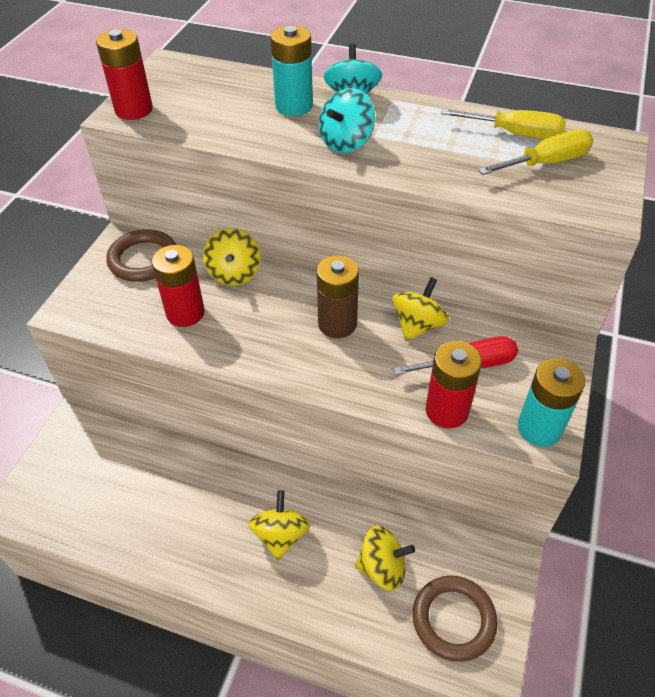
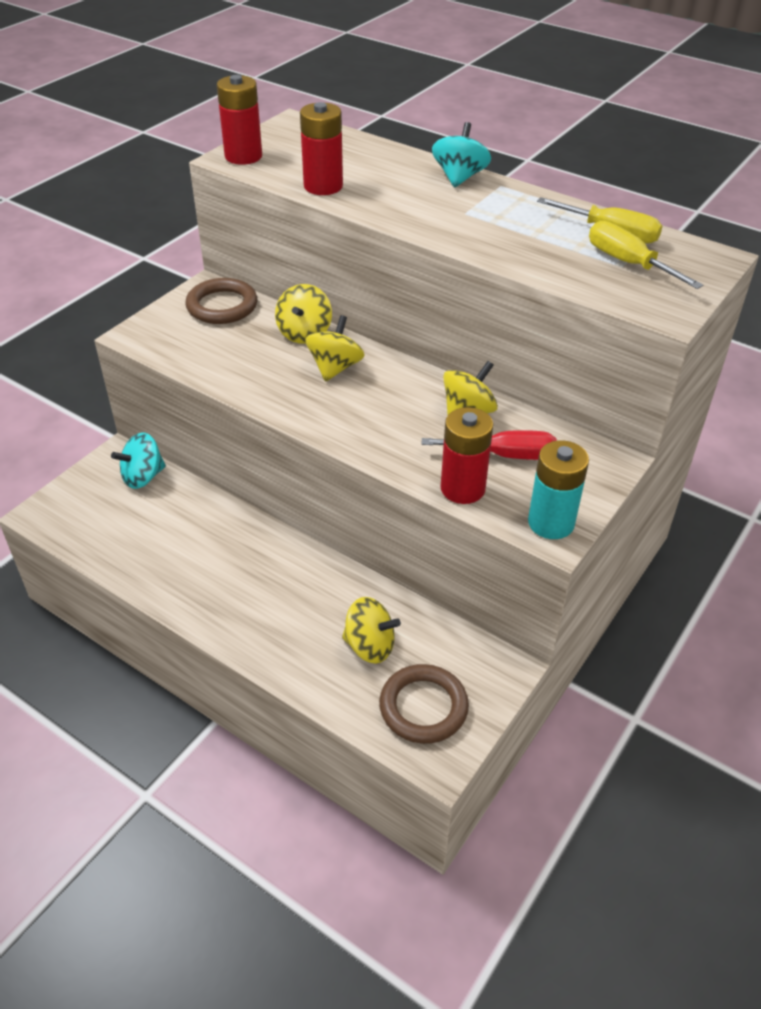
camera: 15 degrees right, 5 degrees down
(185, 313) = (243, 358): red battery -> red battery (323, 186)
(280, 535) = (280, 594): yellow spinning top -> yellow spinning top (335, 368)
(294, 106) = (398, 176): turquoise battery -> none
(337, 324) = (387, 395): brown battery -> none
(346, 142) = (433, 214): turquoise spinning top -> turquoise spinning top (143, 477)
(546, 163) = (628, 263): yellow screwdriver -> yellow screwdriver turned 120 degrees counterclockwise

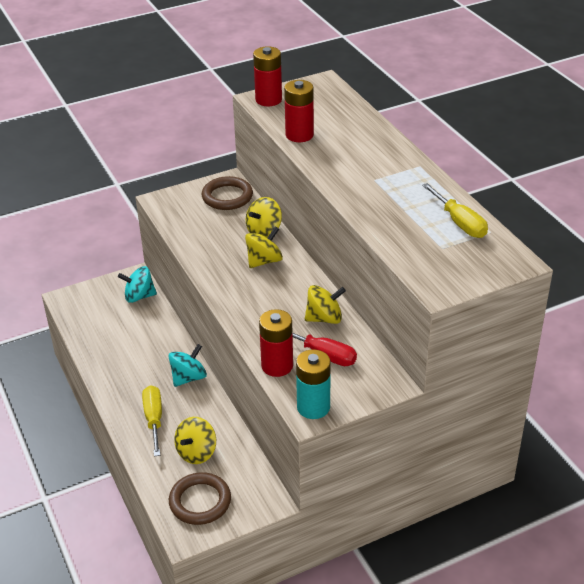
camera: 30 degrees right, 5 degrees down
(370, 646) = (196, 452): yellow spinning top -> yellow spinning top turned 75 degrees clockwise
(459, 177) = (396, 152): turquoise spinning top -> turquoise spinning top (188, 377)
(628, 263) = (448, 247): yellow screwdriver -> yellow screwdriver (154, 419)

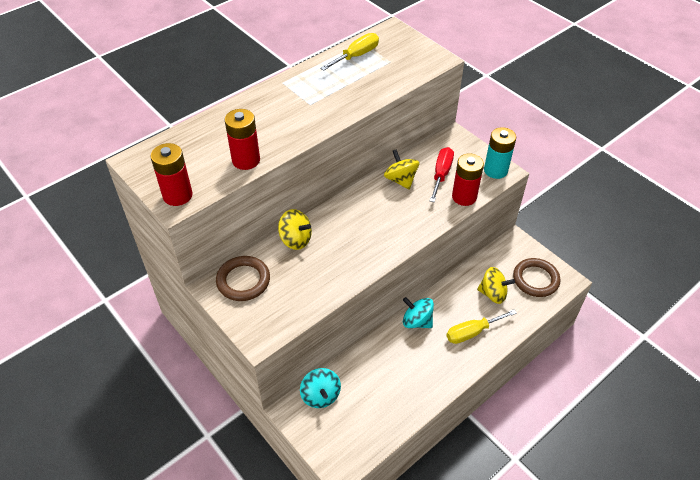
camera: 105 degrees left, 10 degrees up
(264, 261) = (339, 230): yellow spinning top -> none

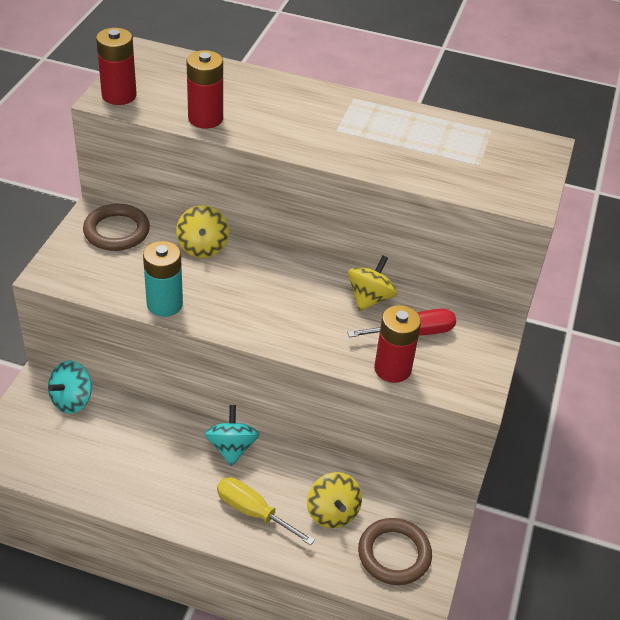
camera: 55 degrees right, 5 degrees down
(356, 56) = (459, 134): yellow screwdriver -> none
(495, 170) = (470, 385): turquoise battery -> turquoise battery (164, 304)

